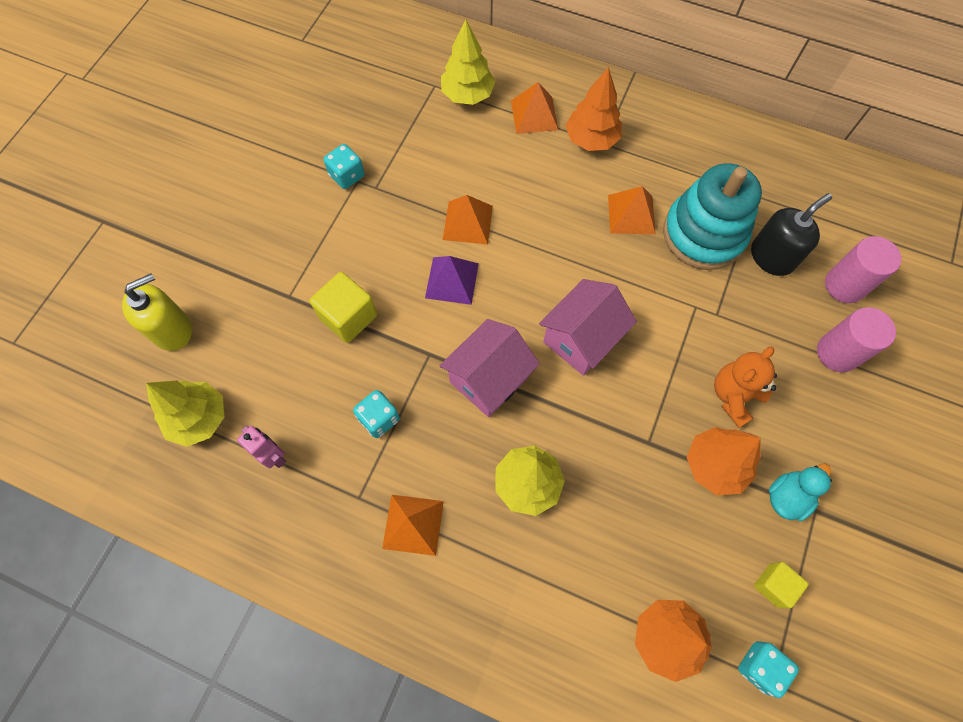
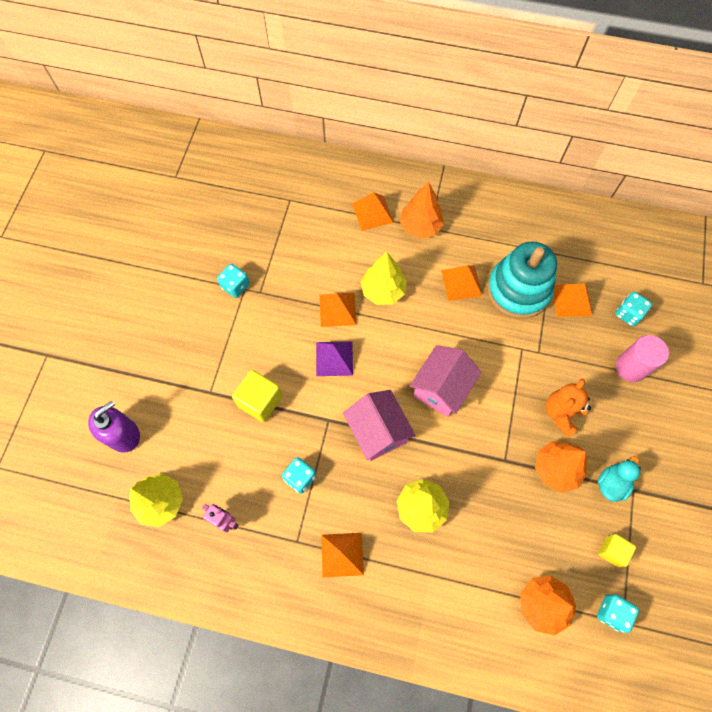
camera: 10 degrees left, 0 degrees up
(172, 329) = (123, 435): yellow soap dispenser -> purple soap dispenser
(467, 95) = (317, 204): yellow tree -> yellow tree (383, 290)
(489, 379) = (377, 432): pink house -> pink house turned 60 degrees counterclockwise
(772, 257) = (572, 300): black soap dispenser -> orange pyramid
(844, 285) = (628, 314): pink cylinder -> turquoise dice

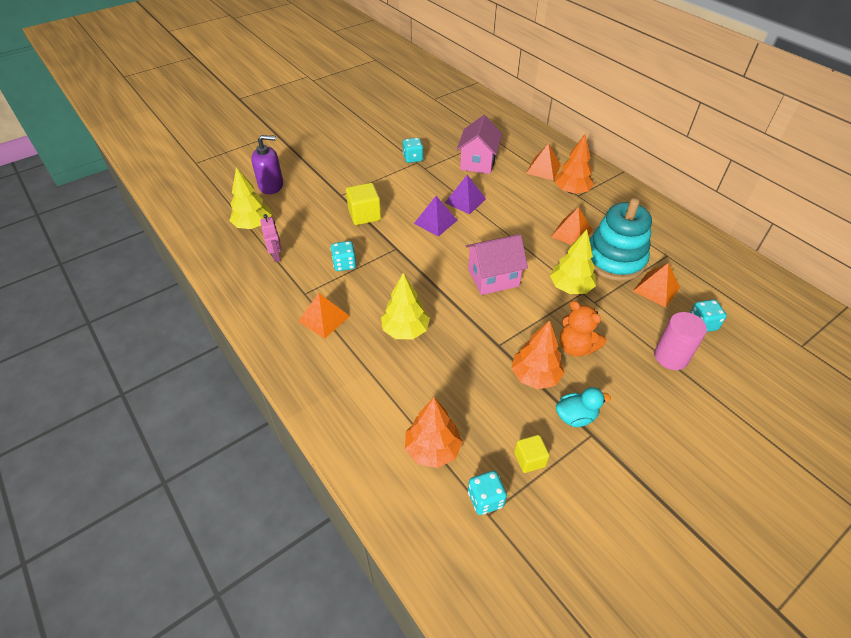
camera: 40 degrees right, 20 degrees down
(337, 309) = (465, 200): orange pyramid -> purple pyramid
(377, 432) = (421, 273): pink house -> pink house (478, 162)
(383, 290) = (507, 208): yellow tree -> yellow tree (570, 287)
(561, 414) = (576, 347): orange teddy bear -> orange teddy bear turned 120 degrees counterclockwise

